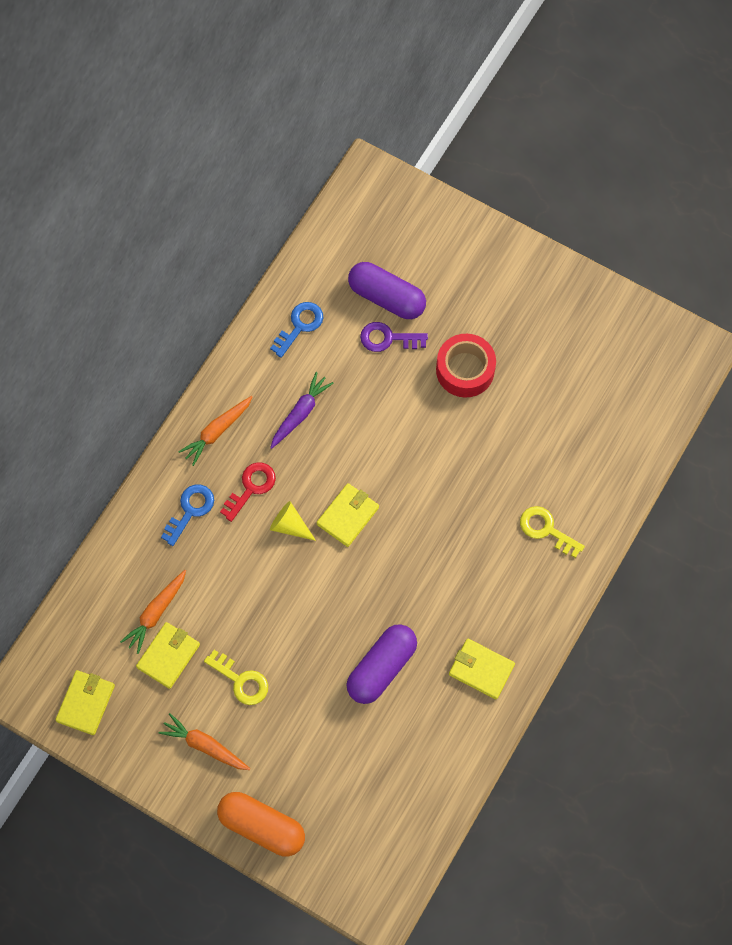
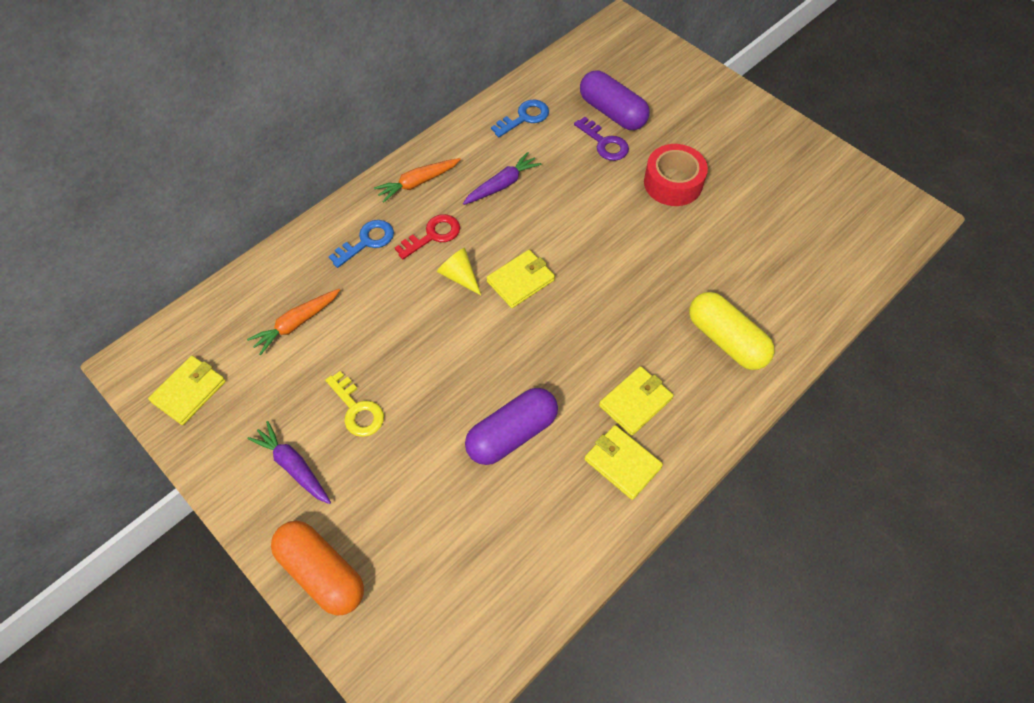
camera: 15 degrees right, 10 degrees down
(168, 656) = (292, 367): yellow wallet -> yellow wallet (635, 402)
(205, 745) = (293, 466): orange carrot -> purple carrot
(388, 338) = (604, 143): purple key -> purple key turned 150 degrees counterclockwise
(546, 529) = (726, 340): yellow key -> yellow capsule

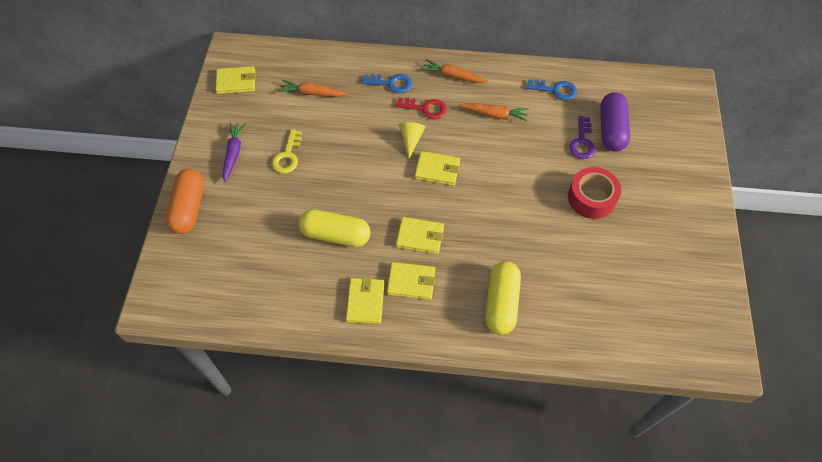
camera: 50 degrees right, 0 degrees up
(502, 185) = (494, 114): purple carrot -> orange carrot
(512, 434) = (335, 235): purple capsule -> yellow capsule
(588, 355) = (420, 237): none -> yellow wallet

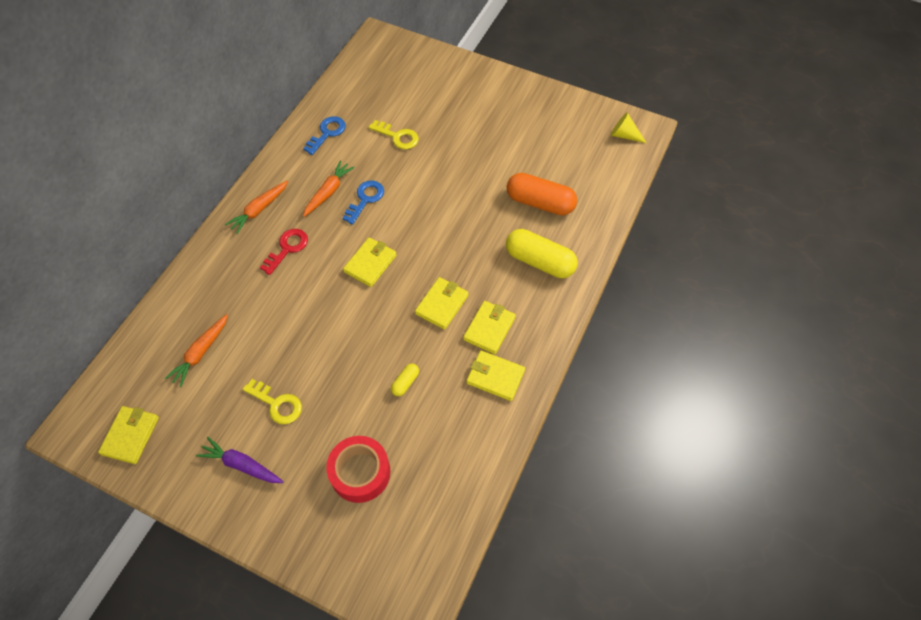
camera: 70 degrees left, 0 degrees up
(189, 208) = (296, 537): orange capsule -> orange capsule (540, 203)
(335, 235) = (405, 382): yellow capsule -> yellow capsule, size x0.46
(391, 83) = (235, 269): blue key -> blue key (365, 199)
(411, 140) = (320, 274): yellow cone -> yellow cone (624, 135)
(582, 142) = (397, 137): purple key -> yellow key
(591, 198) = (460, 153): red tape -> red tape (360, 472)
(611, 129) = (395, 110): purple capsule -> none

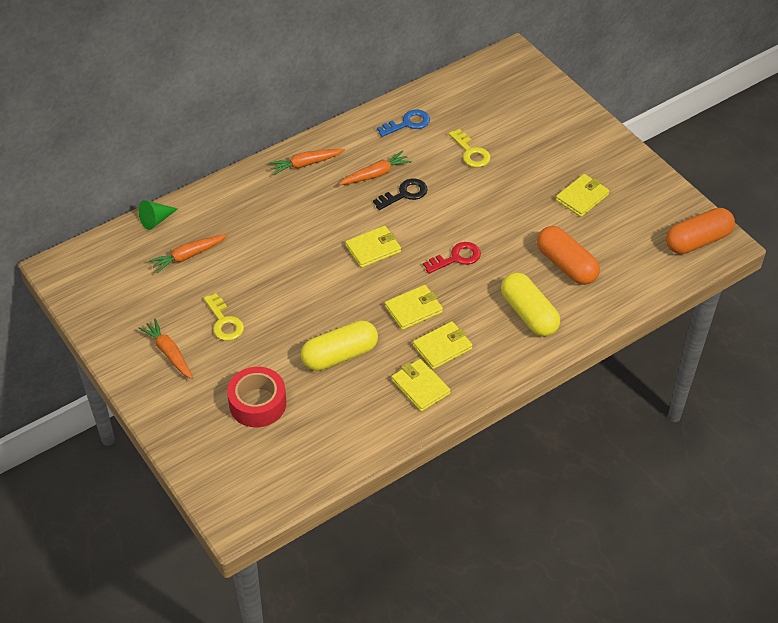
camera: 30 degrees right, 10 degrees down
(130, 436) = (98, 292): yellow wallet -> yellow wallet (582, 197)
(147, 330) = (156, 220): none -> green cone
(242, 465) = (169, 353): purple carrot -> orange carrot
(287, 248) = (309, 206): red key -> red key (456, 258)
(365, 199) = (404, 194): blue key -> black key
(405, 382) = (340, 355): yellow capsule -> yellow capsule, size x2.19
(624, 135) = (697, 241): yellow cone -> orange capsule

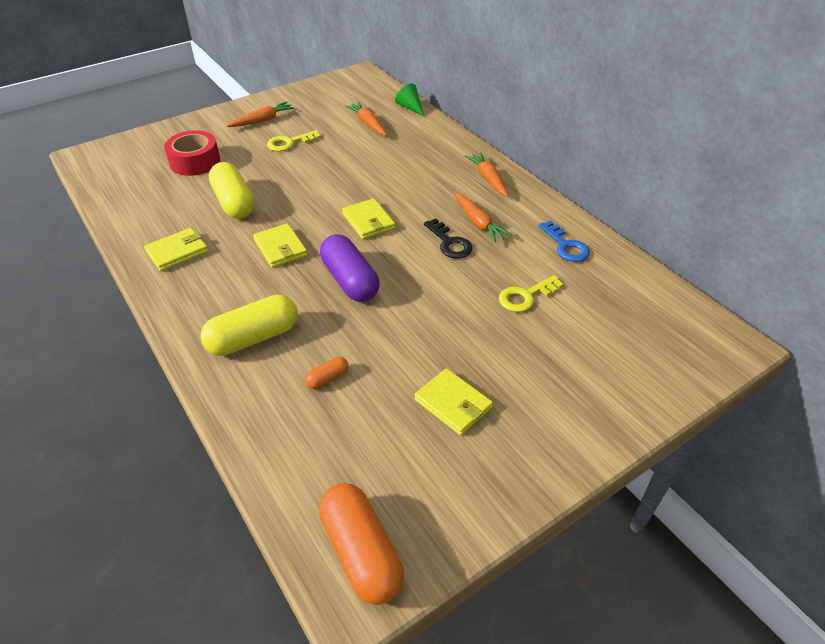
camera: 90 degrees right, 5 degrees down
(442, 347) = (223, 267): yellow wallet -> none
(456, 258) = (350, 280): red key -> purple capsule
(566, 265) = (328, 378): orange capsule -> orange capsule, size x0.46

